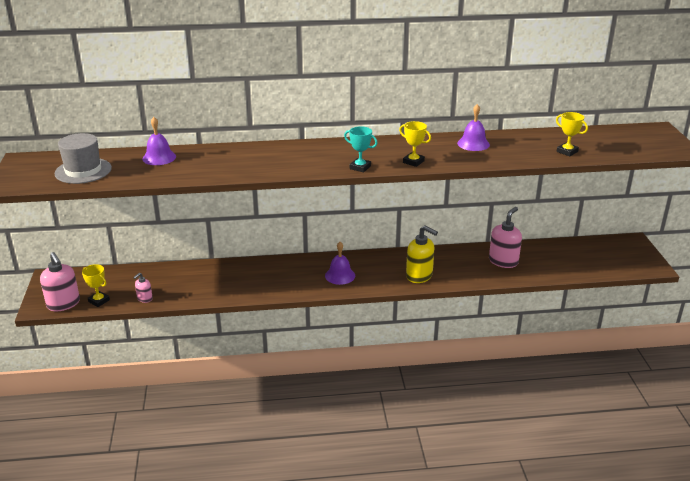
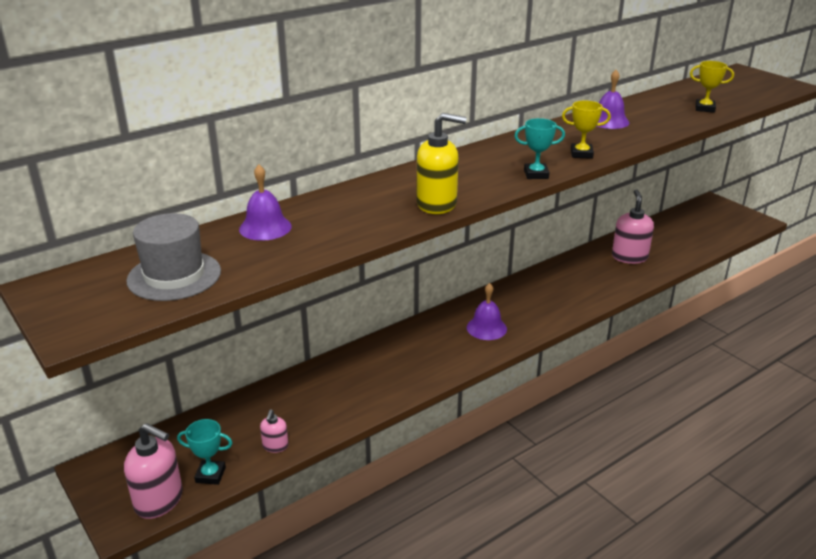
camera: 30 degrees left, 0 degrees up
(99, 301) = (210, 475): yellow trophy -> turquoise trophy
(419, 276) = (569, 299): yellow soap dispenser -> yellow soap dispenser (437, 204)

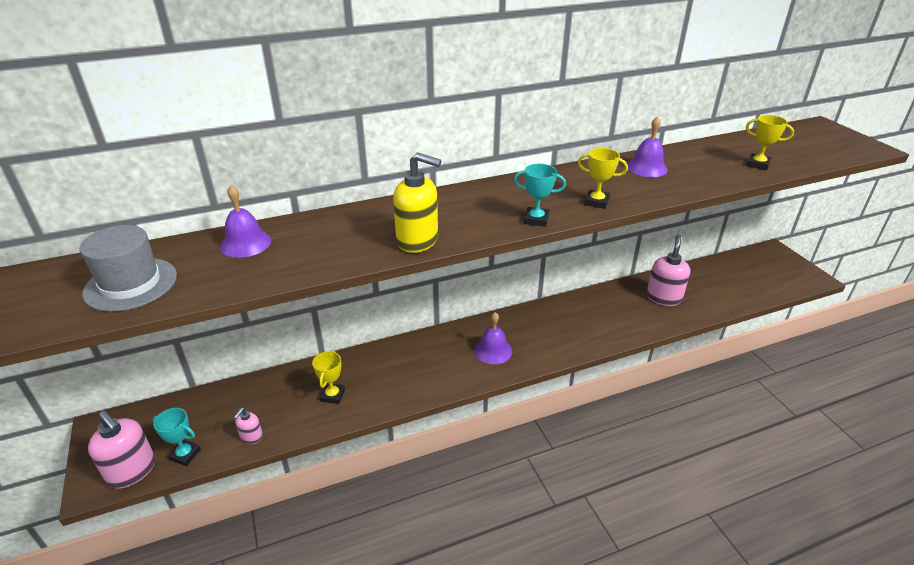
camera: 15 degrees right, 5 degrees up
(341, 394) = (332, 395): none -> yellow trophy

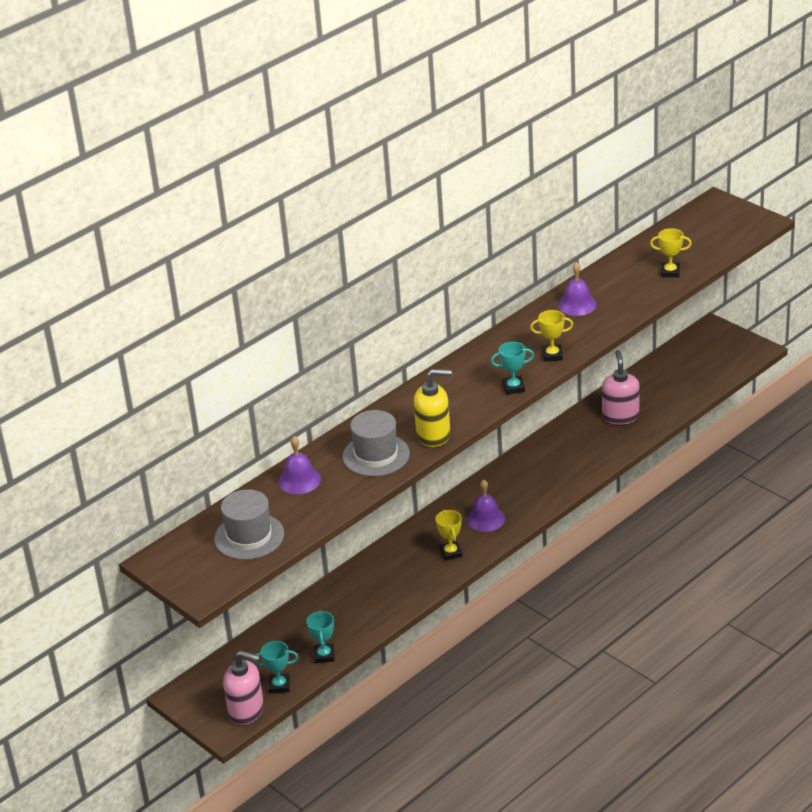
camera: 20 degrees left, 0 degrees up
(251, 437) = (324, 655): pink soap dispenser -> turquoise trophy
(332, 395) = (367, 603): yellow trophy -> yellow trophy (451, 553)
(342, 242) = (376, 455): none -> grey hat

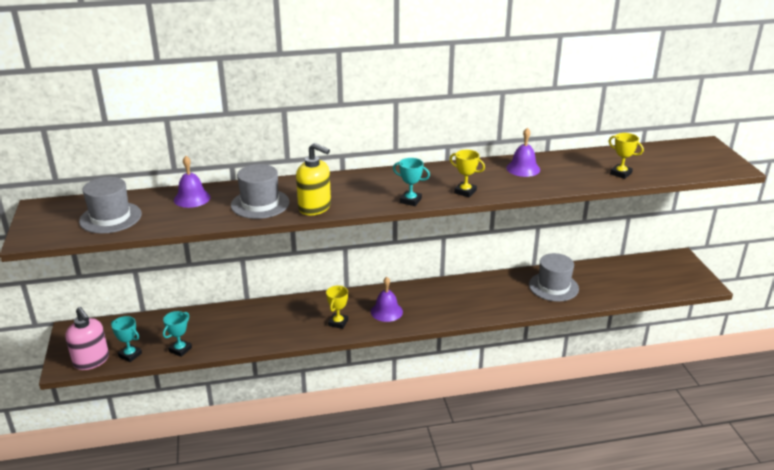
camera: 30 degrees right, 5 degrees down
(620, 416) = (553, 287): pink soap dispenser -> grey hat

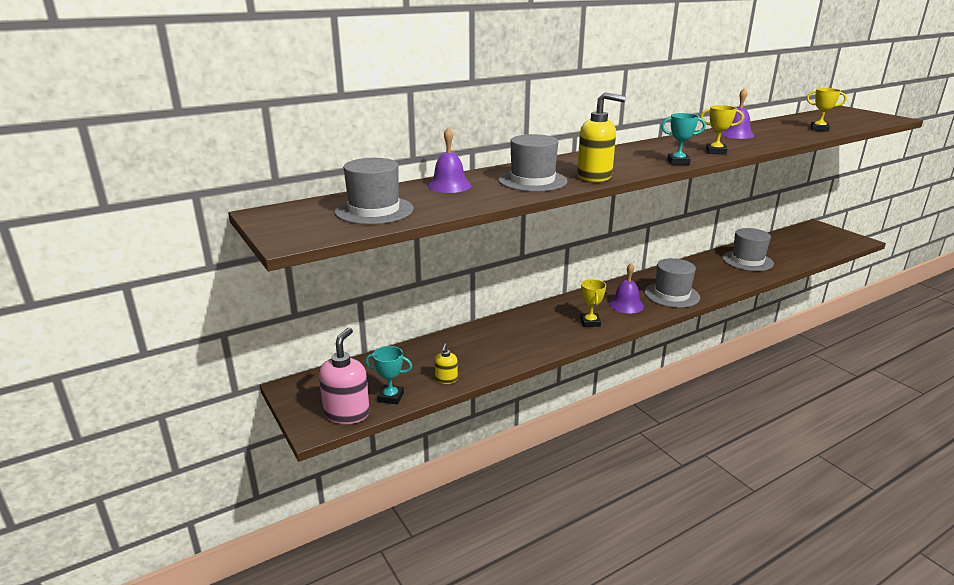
camera: 20 degrees left, 5 degrees down
(91, 361) = (347, 413): pink soap dispenser -> pink soap dispenser turned 105 degrees counterclockwise
(180, 349) = (446, 379): turquoise trophy -> yellow soap dispenser
(438, 310) = (671, 295): none -> grey hat

